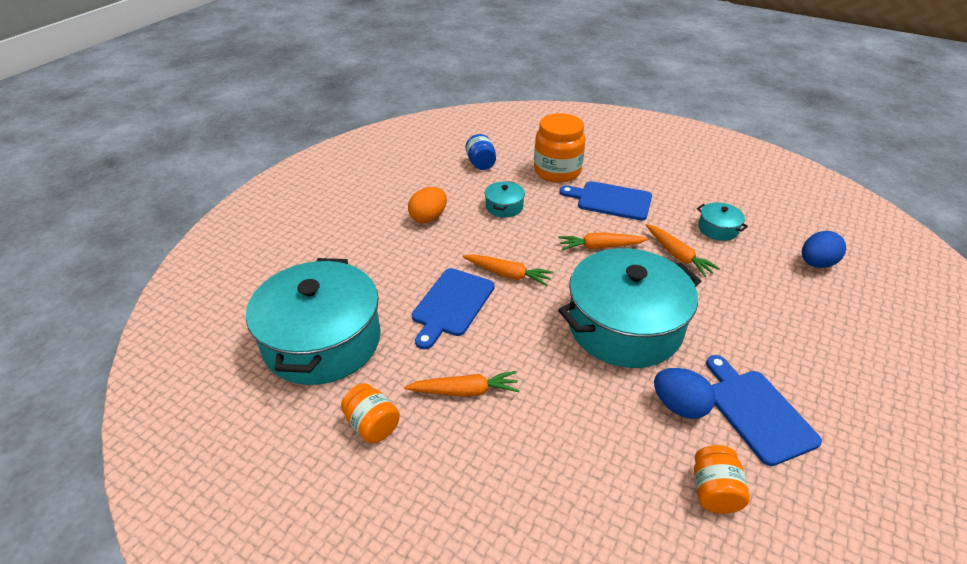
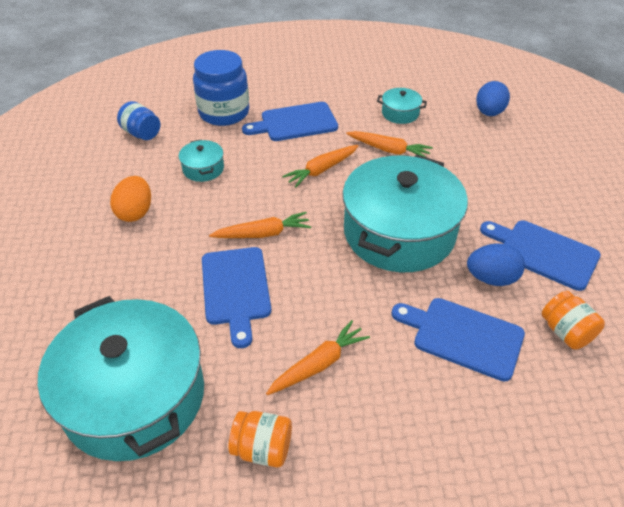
camera: 35 degrees left, 5 degrees up
(557, 171) = (224, 113): orange jar -> blue jar
(606, 438) = (463, 336): none -> blue cutting board

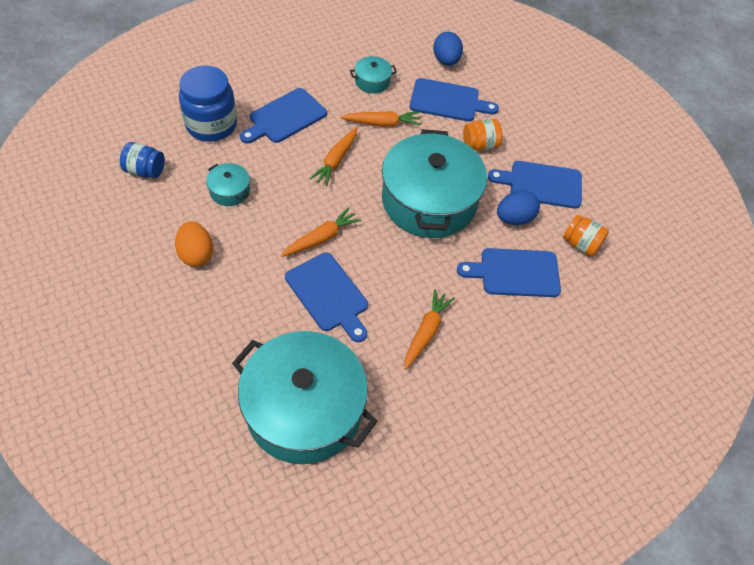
camera: 30 degrees left, 10 degrees up
(262, 448) = (421, 408): orange jar -> orange jar (480, 145)
(472, 147) = (448, 101): none -> blue cutting board

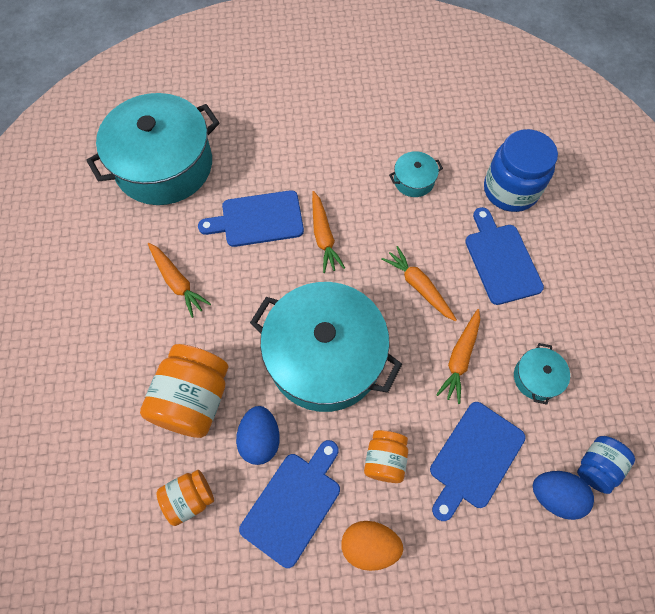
camera: 120 degrees right, 10 degrees up
(145, 171) = (465, 123): blue jar -> blue jar (596, 466)
(196, 254) = (350, 136): orange egg -> orange egg (369, 545)
(515, 273) = (193, 400): blue cutting board -> orange jar

